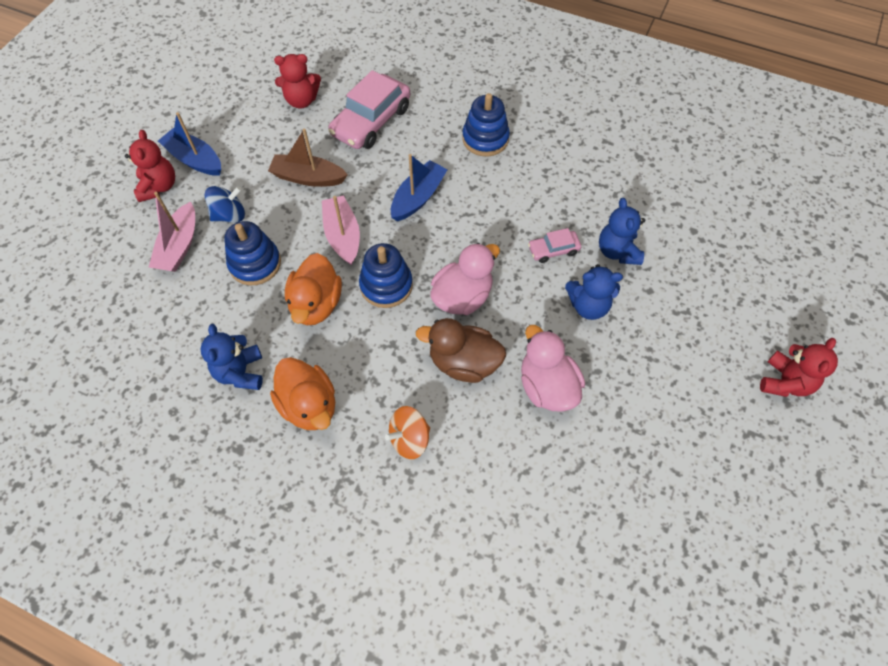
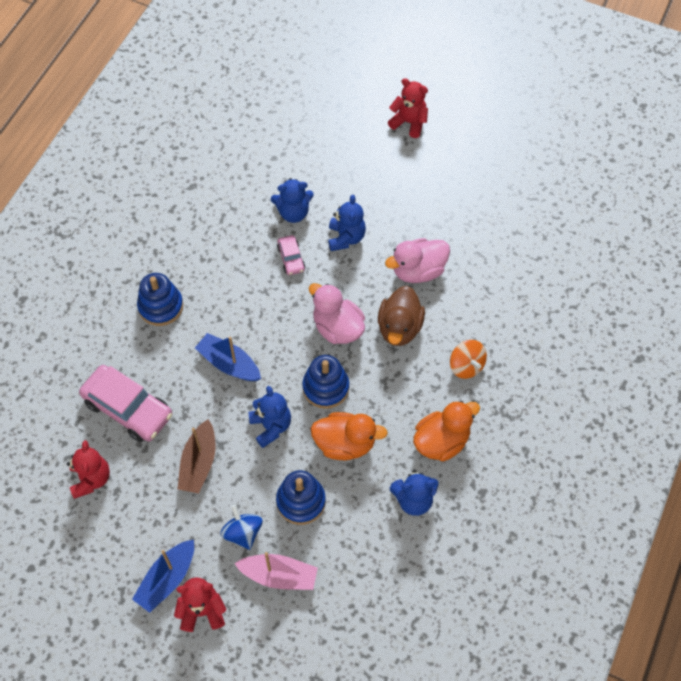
camera: 90 degrees left, 0 degrees up
(343, 236) = (271, 426): pink boat -> blue teddy bear

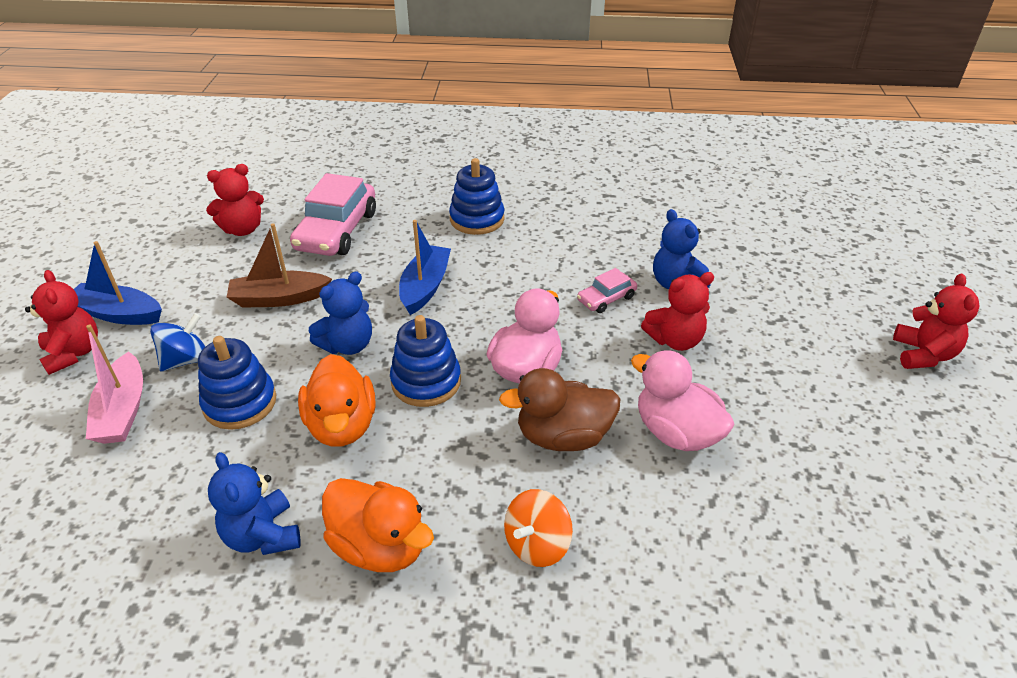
camera: 70 degrees right, 20 degrees down
(346, 238) = (675, 340): blue teddy bear -> red teddy bear

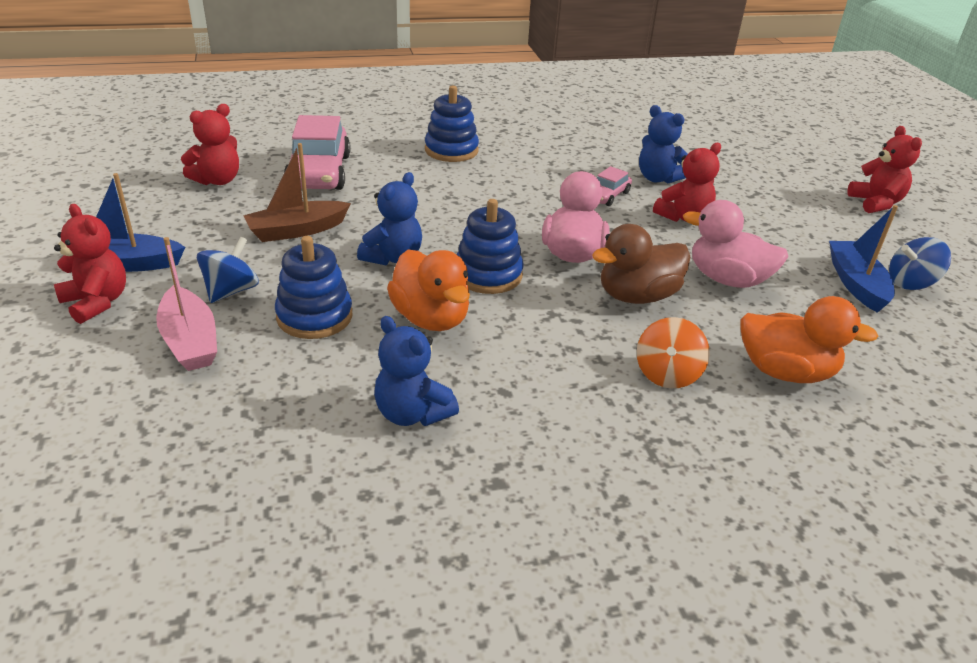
camera: 20 degrees left, 5 degrees down
(380, 546) = (530, 401): orange duck -> orange duck (785, 372)
(425, 287) = (437, 205): blue boat -> blue boat (856, 284)
(899, 478) = (910, 283): none -> blue spinning top

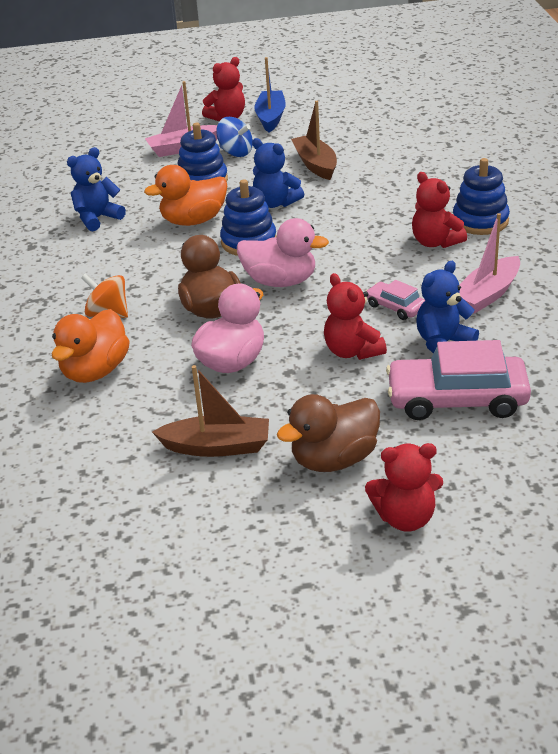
camera: 100 degrees right, 0 degrees up
(217, 180) = (393, 128): red teddy bear -> red teddy bear (435, 242)
(319, 172) = (417, 164): pink car -> pink car (457, 399)
(578, 156) = (487, 294): none -> pink boat
(833, 228) = (334, 459): none -> brown duck
(856, 284) = (217, 447): blue boat -> brown boat
(910, 283) = (214, 490): blue spinning top -> none

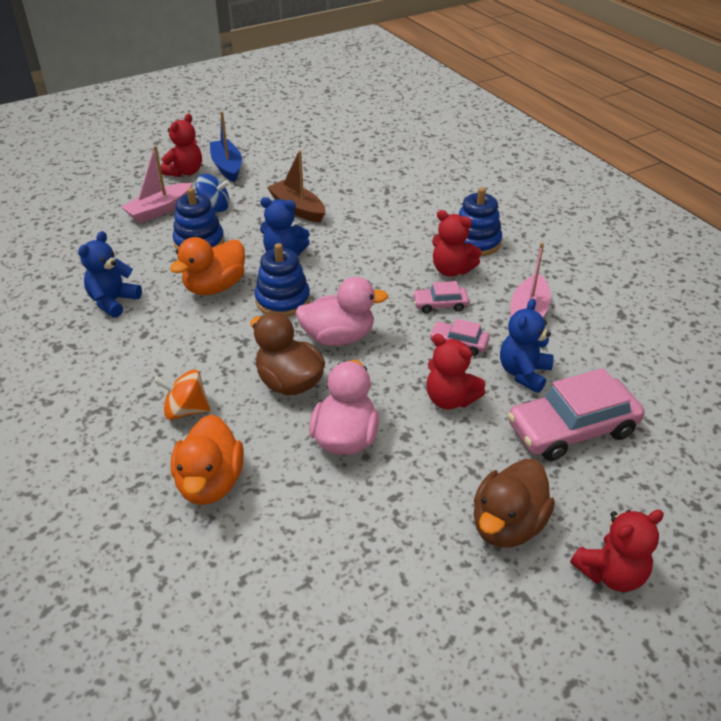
camera: 25 degrees left, 5 degrees up
(217, 447) = (388, 542): brown boat -> none
(401, 271) = (440, 305): none -> pink car

